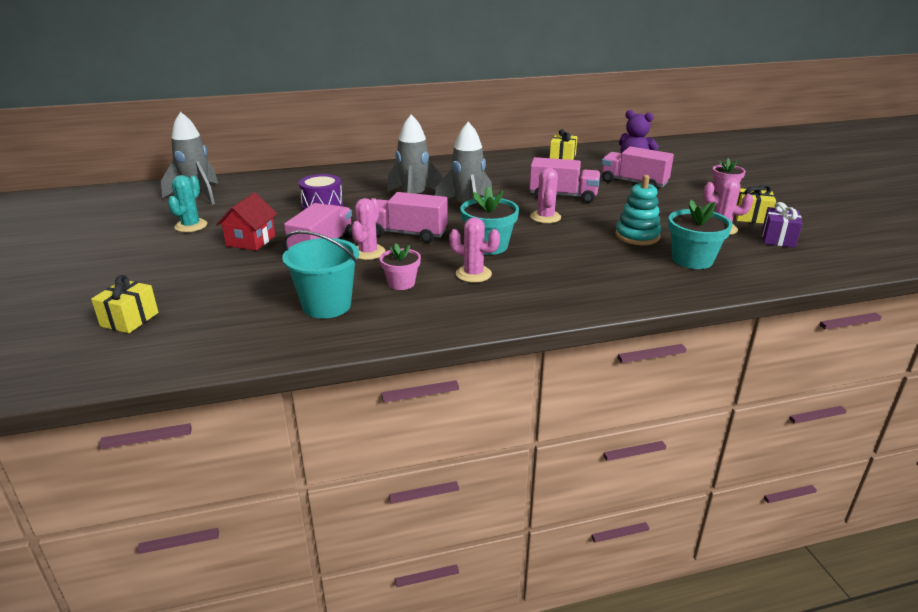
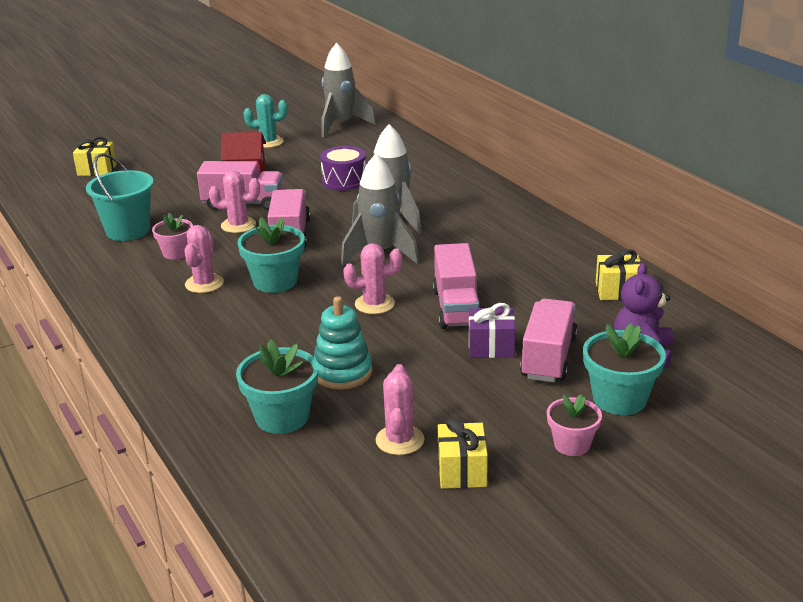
camera: 75 degrees right, 0 degrees up
(680, 175) = (619, 399): none -> turquoise flower pot
(778, 239) = (383, 494): purple gift -> purple gift (491, 347)

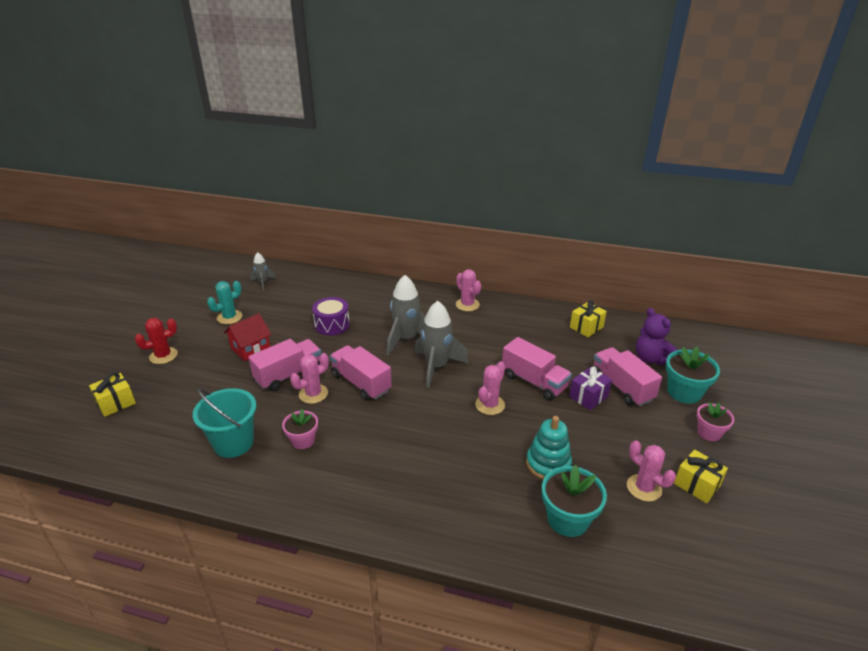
camera: 45 degrees left, 5 degrees up
(175, 151) = (163, 356): none -> red cactus
(204, 284) = (363, 453): pink cactus -> pink cactus (467, 304)
(275, 281) = (407, 423): turquoise flower pot -> none
(341, 125) = (263, 283): grey rocket -> grey rocket, size x0.53

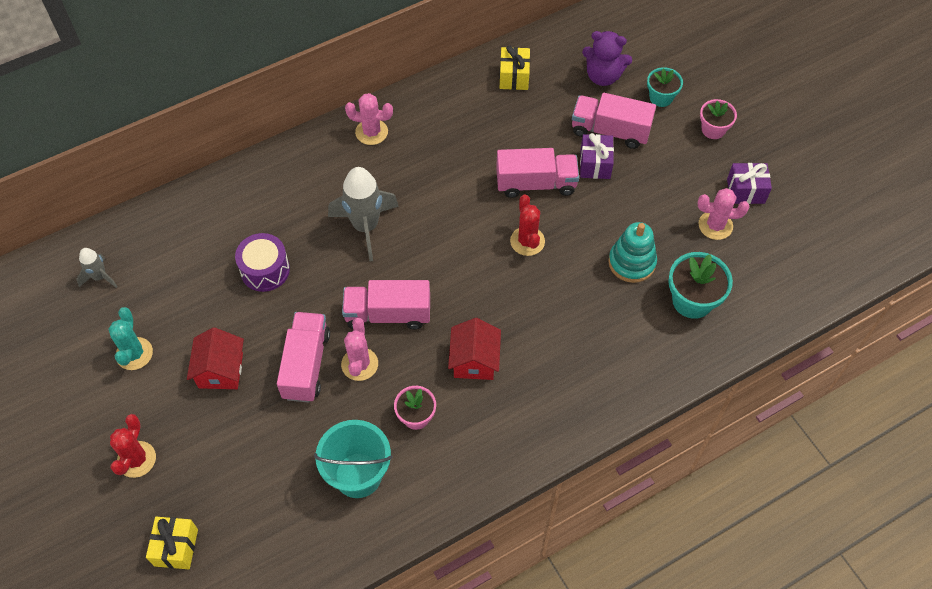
camera: 45 degrees left, 25 degrees up
(374, 439) = (474, 360): none -> red house
(437, 367) = (434, 237): grey rocket -> none
(490, 405) = (527, 241): pink cactus -> red cactus
(684, 392) = (661, 97): turquoise flower pot -> turquoise flower pot, size x0.64
(697, 485) = (745, 191): yellow gift -> purple gift

